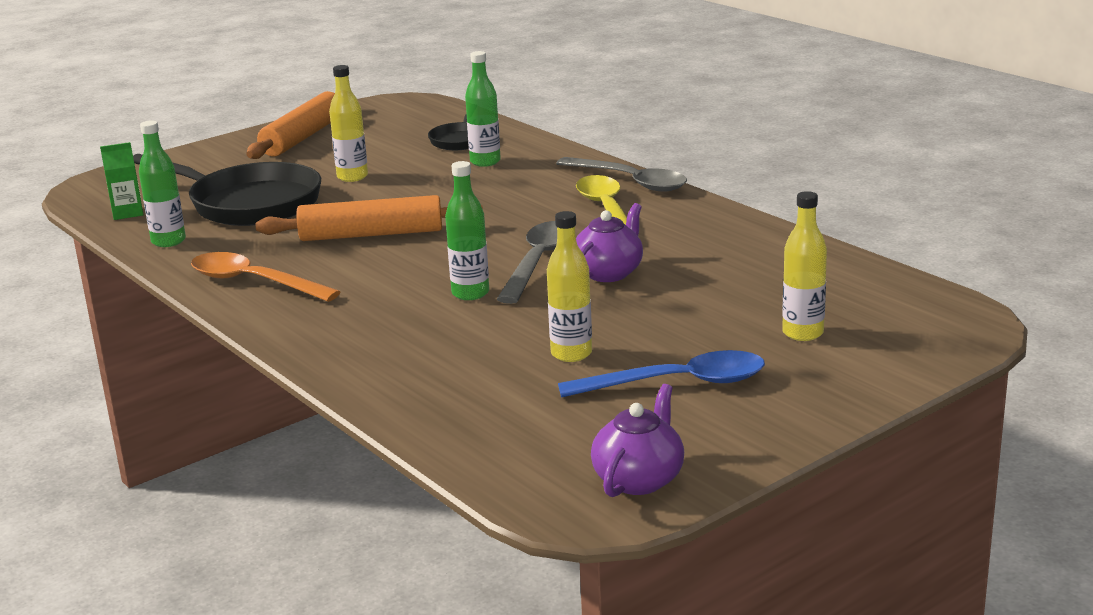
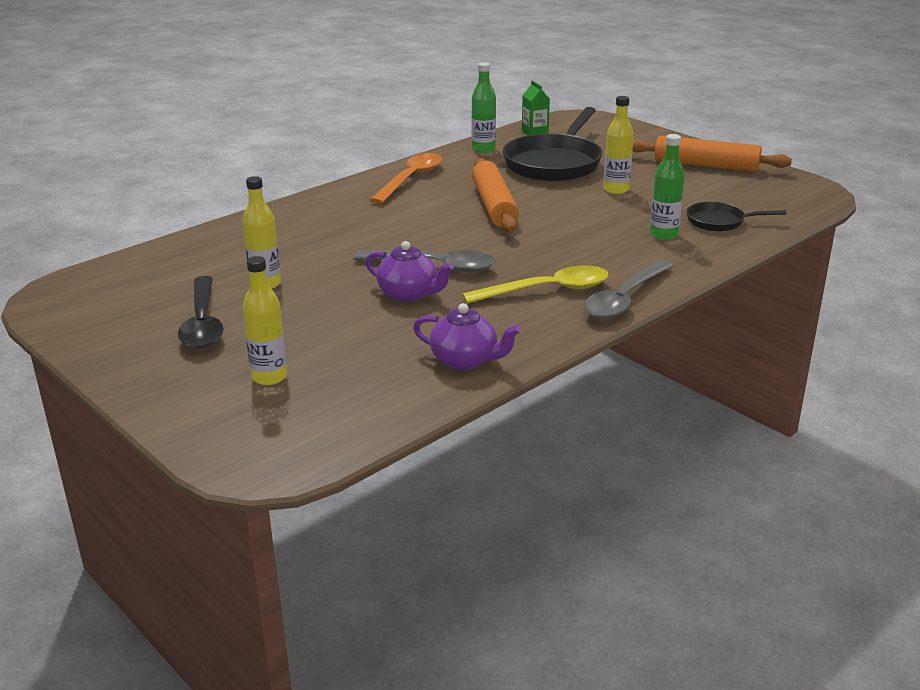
camera: 85 degrees right, 5 degrees up
(470, 293) = (379, 245): green bottle -> none
(639, 479) = (76, 311): purple teapot -> purple teapot (465, 360)
(677, 383) = (202, 323): blue spoon -> black spoon

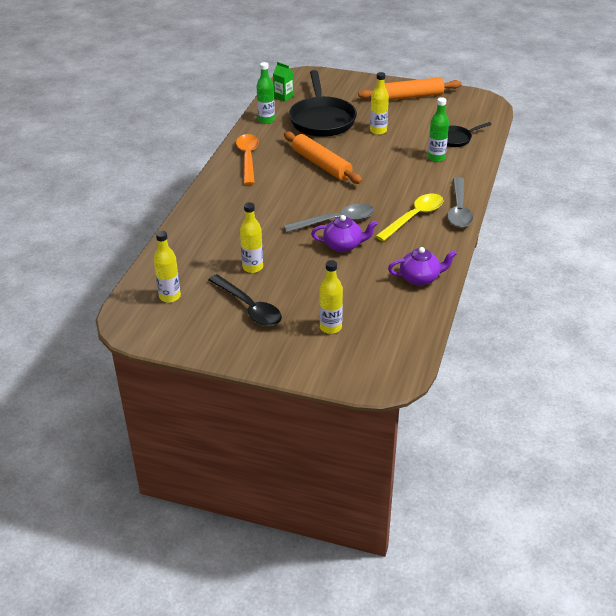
camera: 30 degrees left, 10 degrees up
(132, 284) = (170, 296): none -> yellow bottle

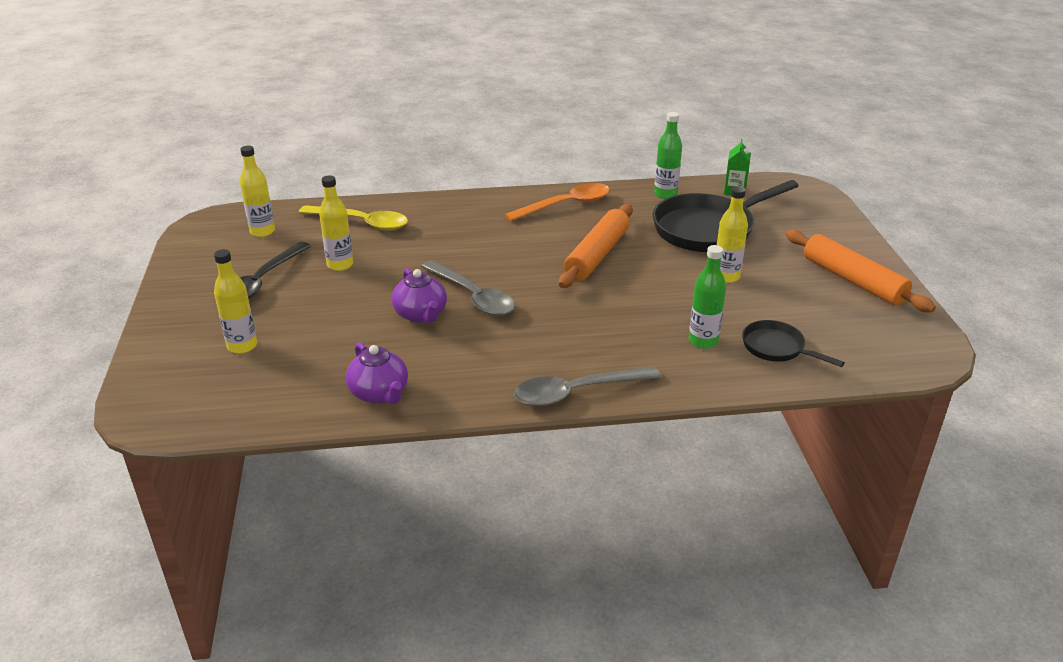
camera: 65 degrees right, 5 degrees down
(414, 217) = (526, 356): yellow spoon -> yellow spoon (362, 223)

